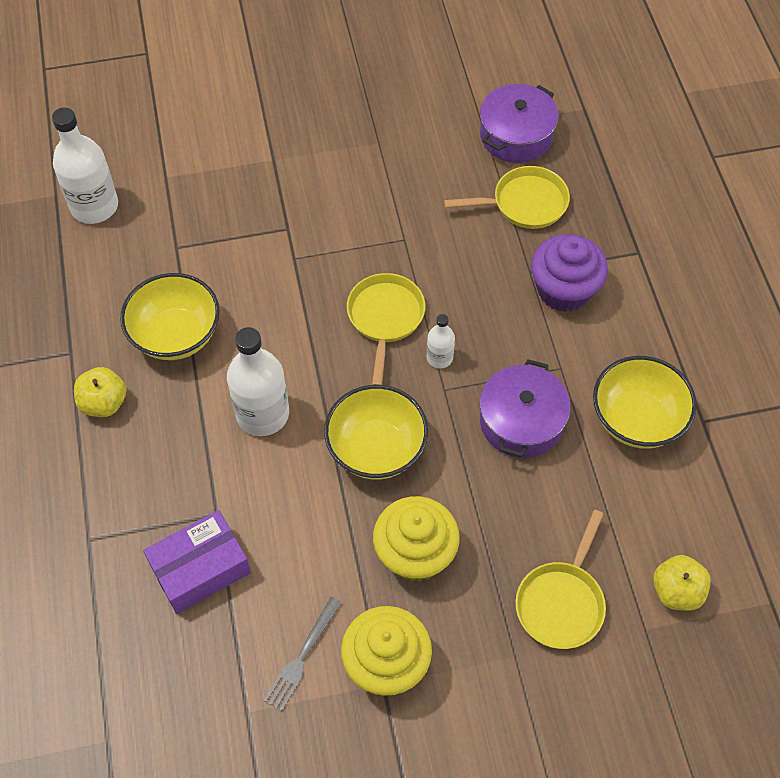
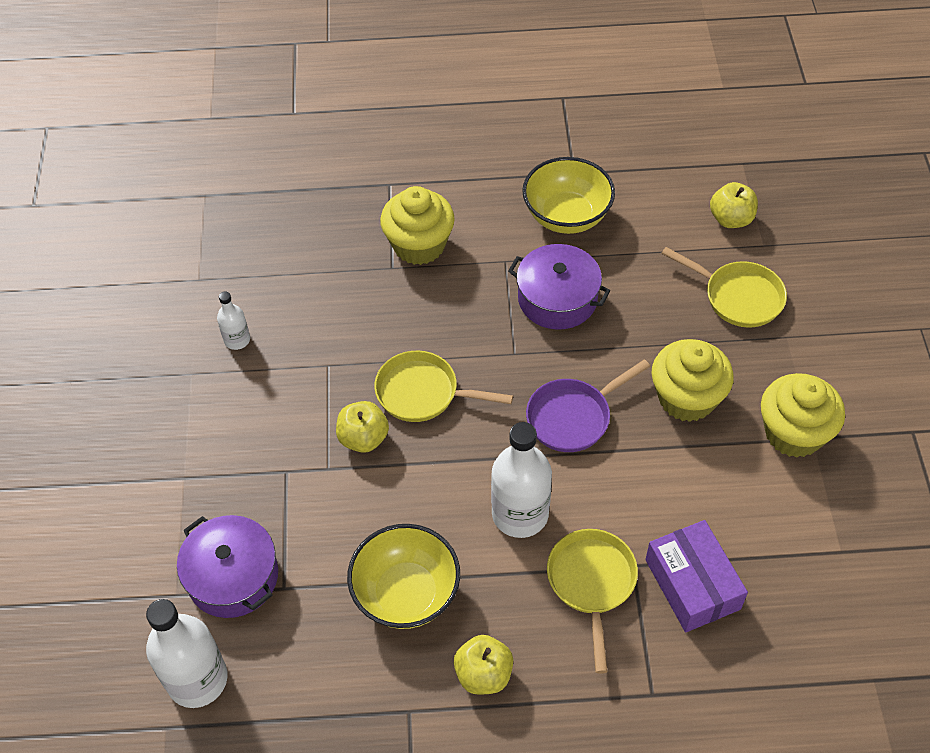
camera: 80 degrees left, 5 degrees down
(302, 657) = (786, 500): grey fork -> none
(328, 279) = (363, 438): none -> yellow apple
(376, 449) = (573, 417): yellow bowl -> purple pan
(439, 358) = (477, 353): white bottle -> white bottle (237, 340)
(516, 135) = (221, 254): purple pot -> purple pot (233, 576)
(524, 203) = (309, 260): yellow pan -> yellow pan (591, 583)
(564, 290) = (419, 245): purple cupcake -> yellow cupcake

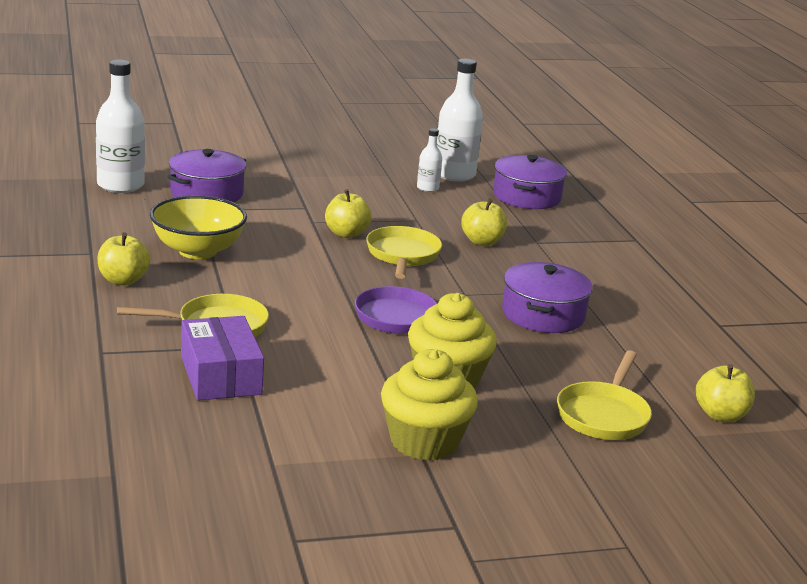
camera: 75 degrees right, 30 degrees down
(270, 251) = (526, 197): none -> purple pot
(389, 315) = (482, 241): none -> yellow apple
(419, 245) = (571, 253): yellow cupcake -> none
(520, 514) = (284, 295): white bottle -> white bottle (454, 174)
(566, 216) = (655, 320): yellow bowl -> none
(692, 584) = (220, 375): purple box -> purple box turned 75 degrees counterclockwise

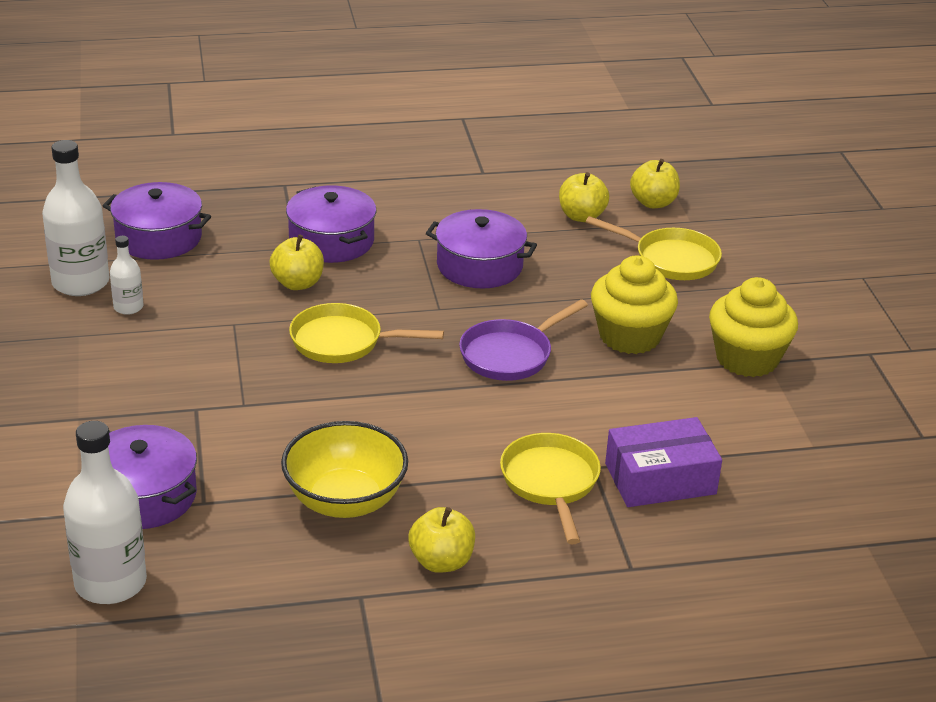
camera: 85 degrees left, 10 degrees up
(346, 233) = (281, 379): yellow apple -> yellow apple (581, 216)
(554, 255) = (331, 241): none -> purple pot

